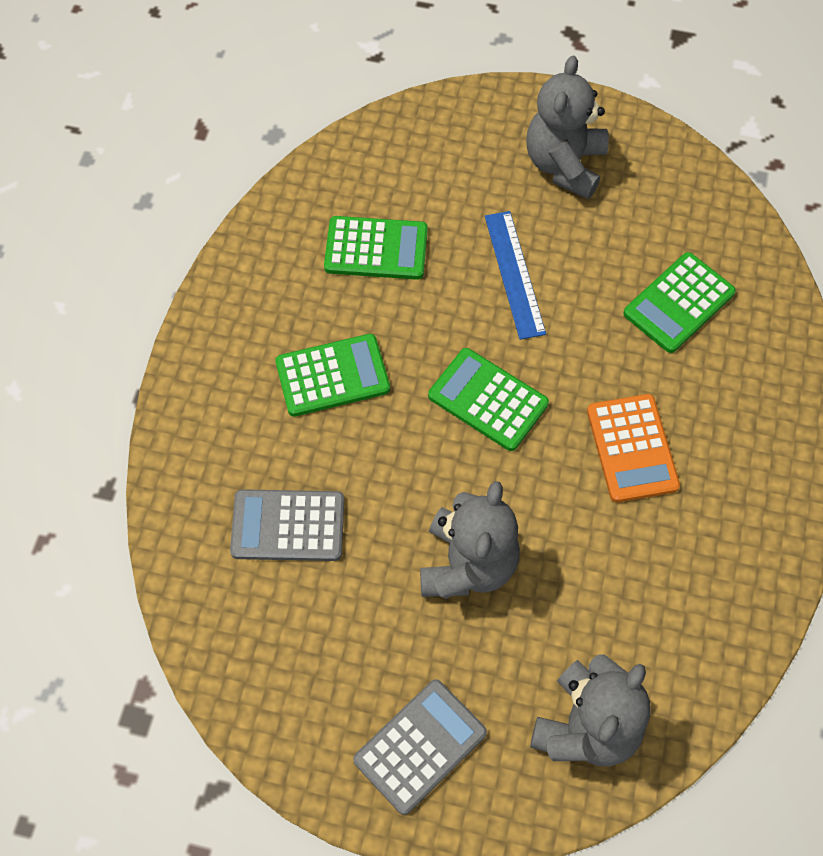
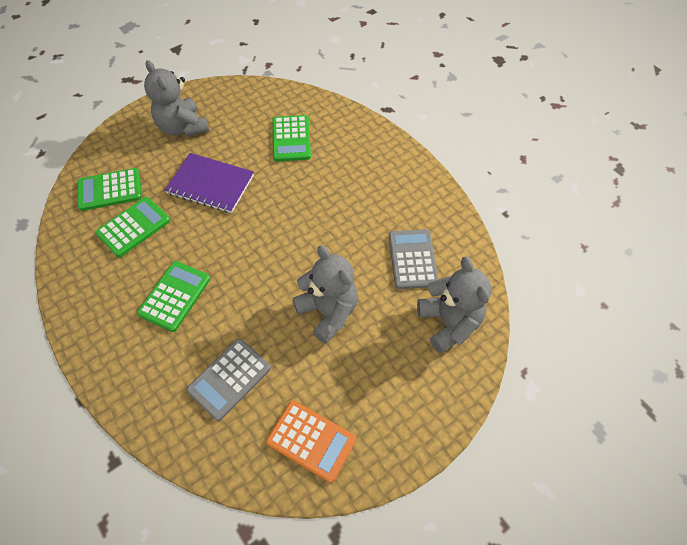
camera: 50 degrees left, 5 degrees down
(420, 746) = (399, 404): grey calculator -> grey calculator (412, 259)
(488, 400) = (258, 241): green calculator -> green calculator (110, 190)
(514, 274) = (210, 184): blue ruler -> purple notebook
(632, 448) = (338, 205): orange calculator -> orange calculator (311, 440)

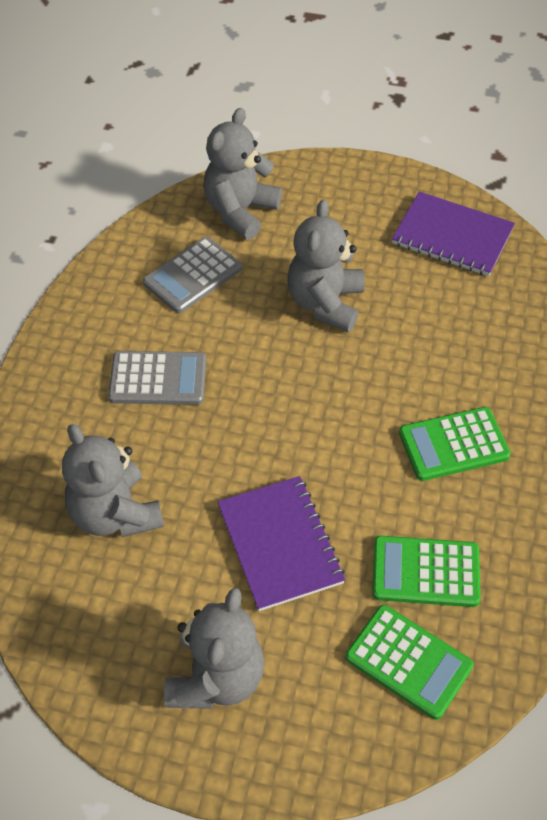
camera: 130 degrees left, 5 degrees down
(229, 379) = (473, 328): grey calculator -> grey calculator (158, 379)
(291, 139) = (115, 514): green calculator -> grey teddy bear
(311, 440) = (452, 236): orange calculator -> purple notebook

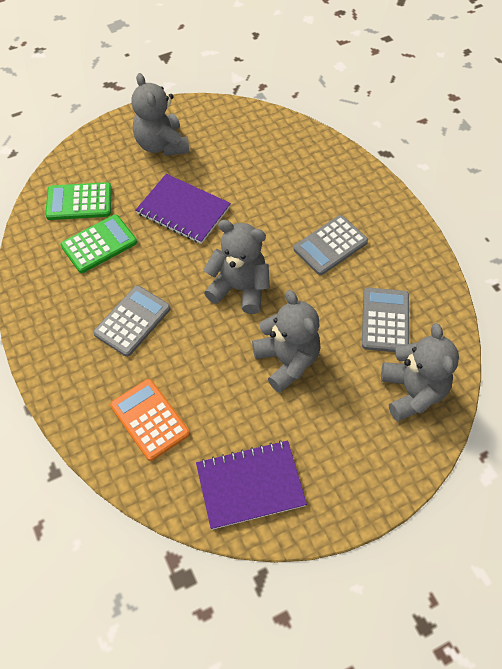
camera: 140 degrees right, 5 degrees up
(115, 514) = (275, 173): grey teddy bear -> grey teddy bear (239, 288)
(453, 444) = (132, 321): green calculator -> grey calculator
(506, 338) = (150, 419): none -> orange calculator

